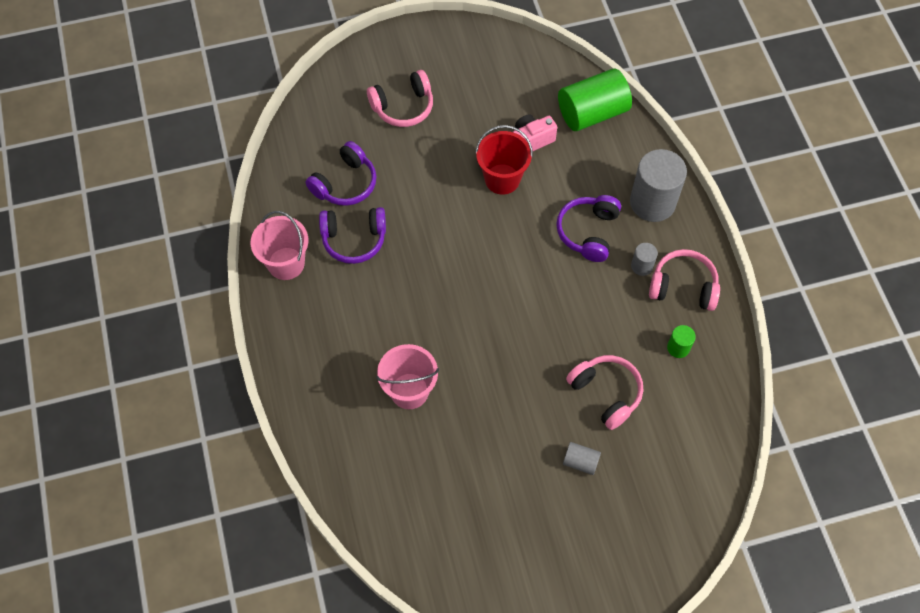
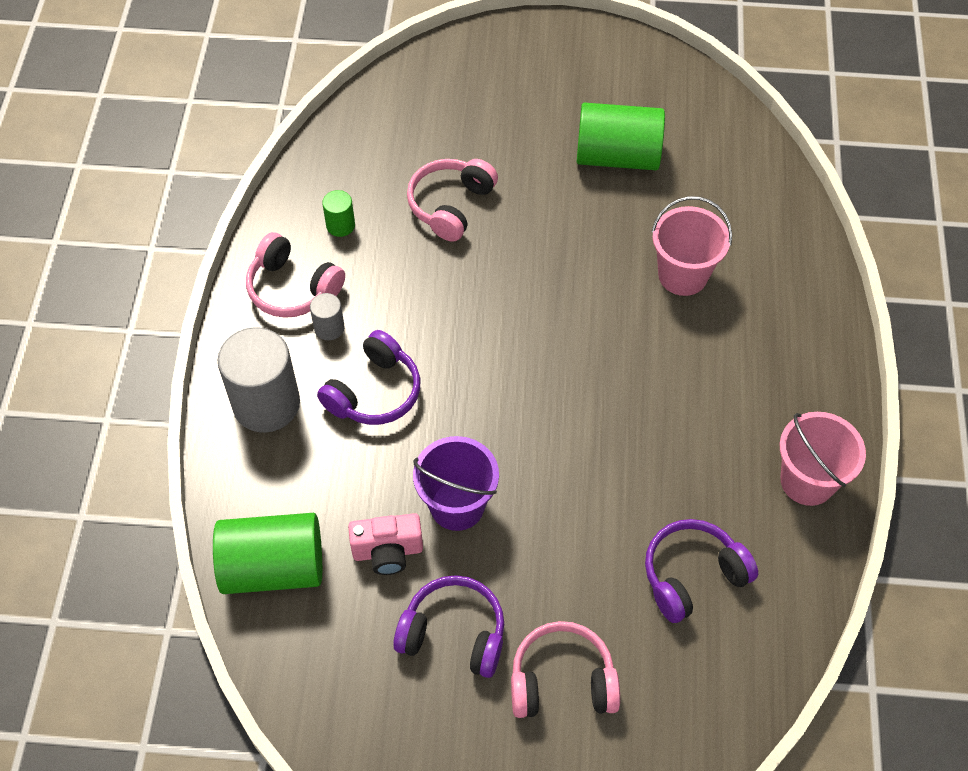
camera: 160 degrees left, 5 degrees down
(354, 239) = (701, 485): purple headphones -> purple headphones (454, 633)
(495, 486) = (617, 156): none -> green cylinder
(502, 179) = (457, 505): red bucket -> purple bucket
(580, 462) = (513, 151): grey cylinder -> none
(606, 393) = (450, 205): pink headphones -> pink headphones turned 45 degrees clockwise

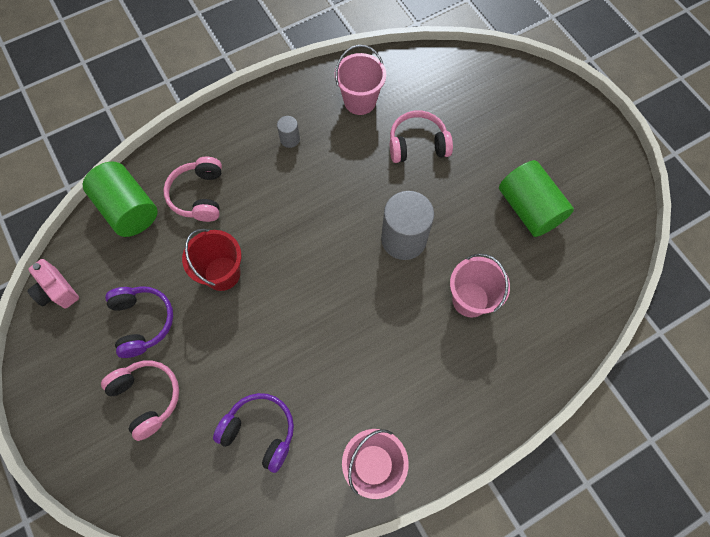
camera: 55 degrees right, 10 degrees up
(266, 404) = (222, 142): grey cylinder -> grey cylinder (403, 239)
(292, 288) = (302, 106): pink headphones -> pink headphones (199, 195)
(340, 225) = (360, 101): green cylinder -> pink bucket
(374, 392) = (265, 187): purple headphones -> none
(388, 552) = (171, 257): pink camera -> pink camera (57, 291)
(457, 505) = (222, 273): purple bucket -> red bucket

